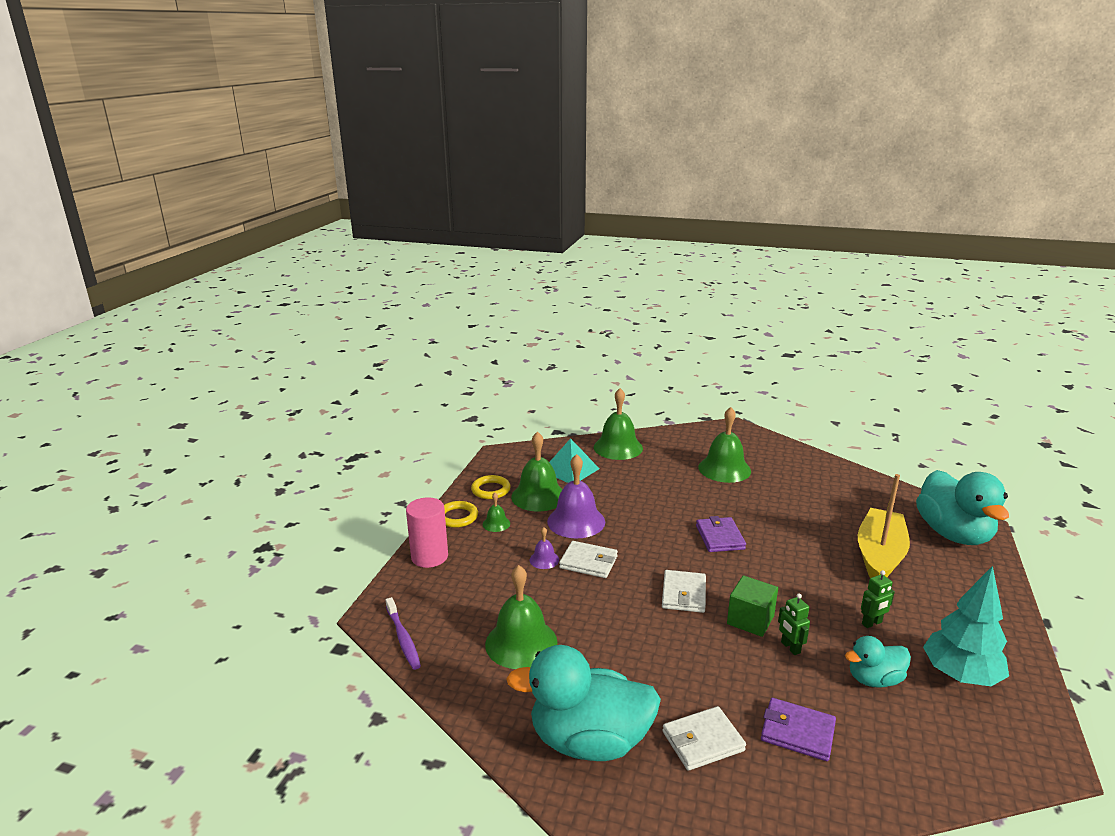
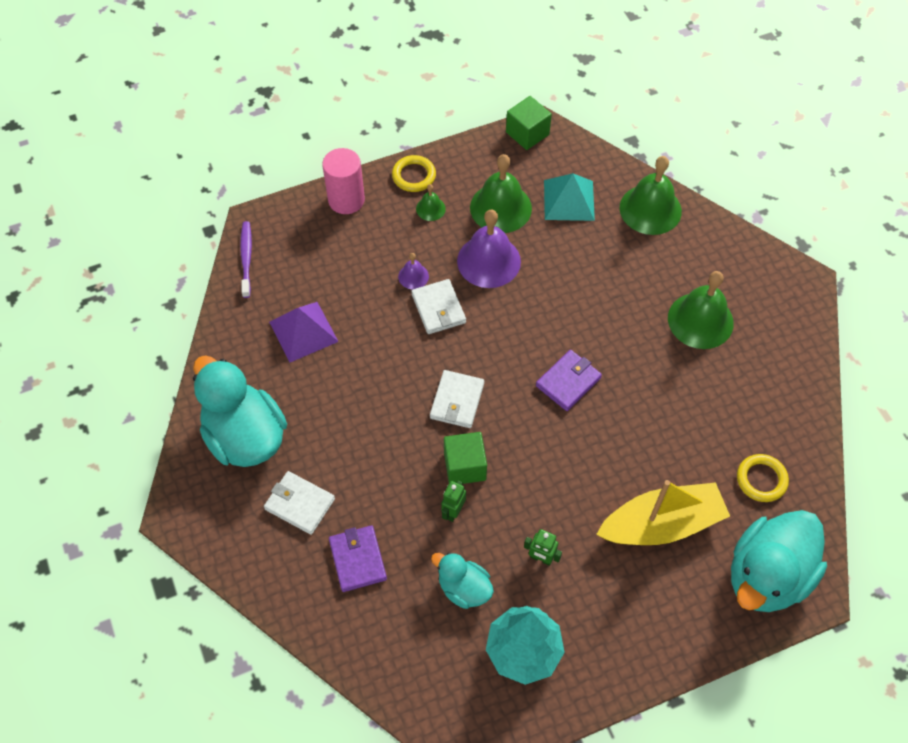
camera: 50 degrees right, 35 degrees up
(403, 638) = (246, 258): purple toothbrush -> purple toothbrush turned 150 degrees clockwise
(491, 490) = (475, 167): yellow ring -> yellow ring (761, 479)
(495, 460) = (527, 133): none -> green cube
(521, 643) = (303, 331): green bell -> purple pyramid
(684, 594) = (457, 401): white wallet -> white wallet turned 45 degrees counterclockwise

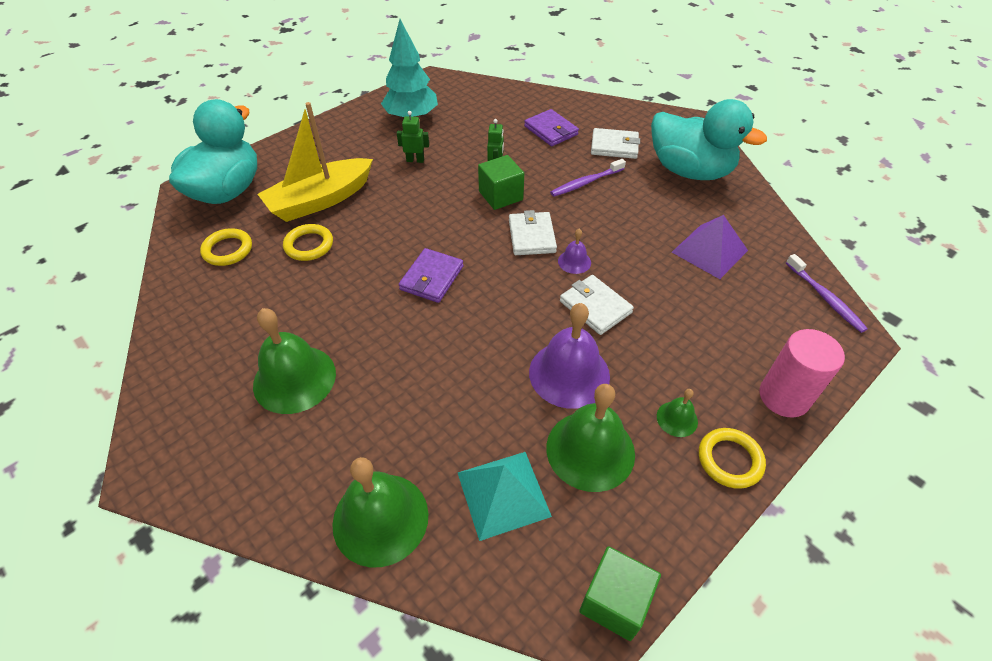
camera: 160 degrees right, 10 degrees down
(365, 456) = (586, 182): none -> purple toothbrush
(413, 276) = (642, 331): purple bell -> purple bell (574, 261)
(464, 588) = (467, 134): turquoise duck -> none
(679, 460) = (309, 245): none -> yellow ring

